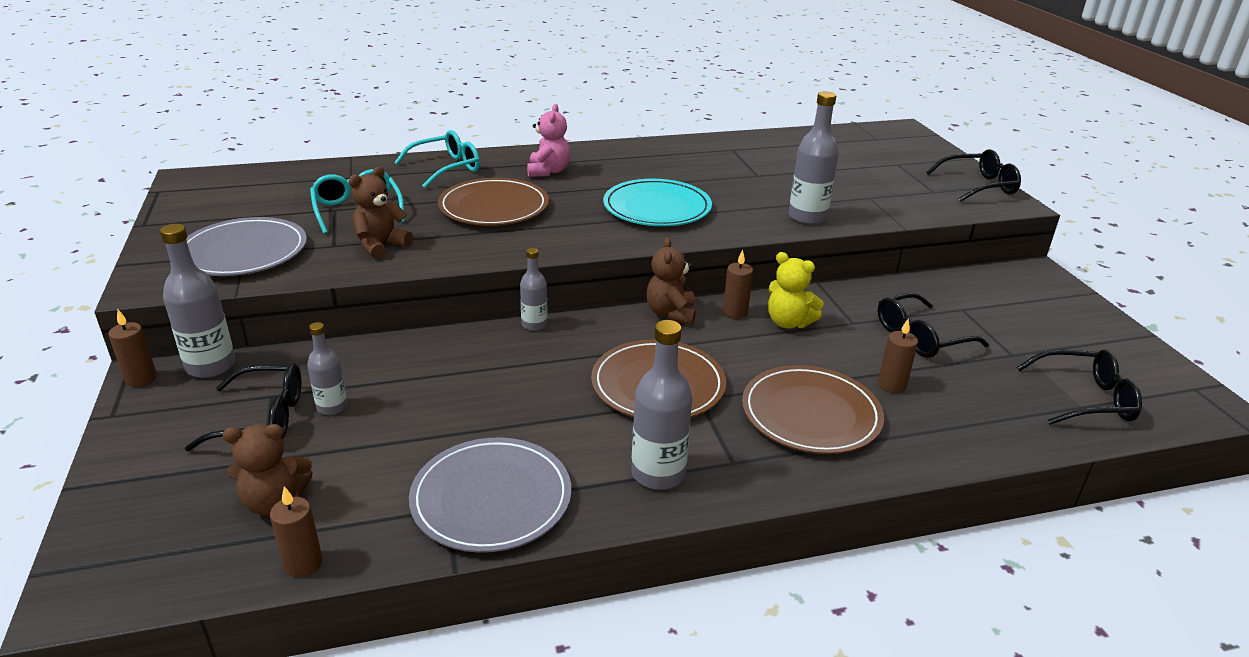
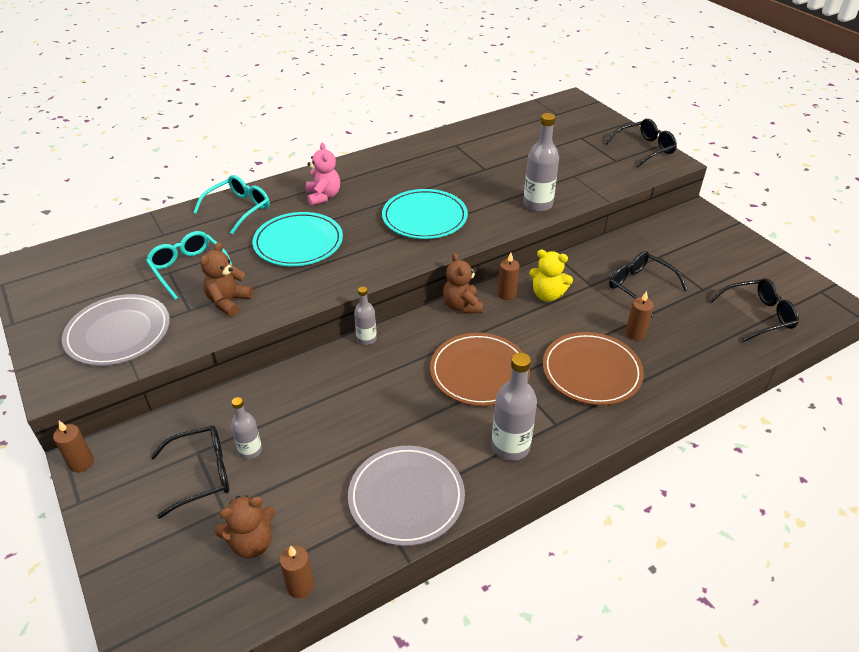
camera: 15 degrees left, 10 degrees up
(211, 366) = (132, 437): grey bottle -> none
(494, 207) = (298, 242): brown plate -> turquoise plate
(921, 337) = (640, 287): black glasses -> black glasses turned 90 degrees clockwise

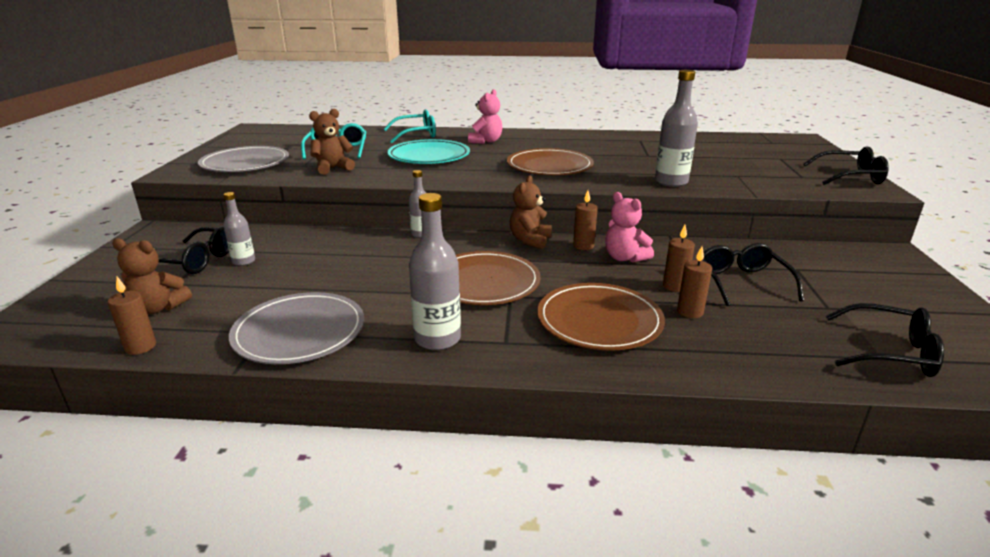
camera: 35 degrees right, 15 degrees down
(81, 463) = (148, 230): brown candle -> brown candle (674, 286)
(424, 217) = (549, 166): turquoise plate -> brown plate
(547, 295) = (624, 258): yellow teddy bear -> pink teddy bear

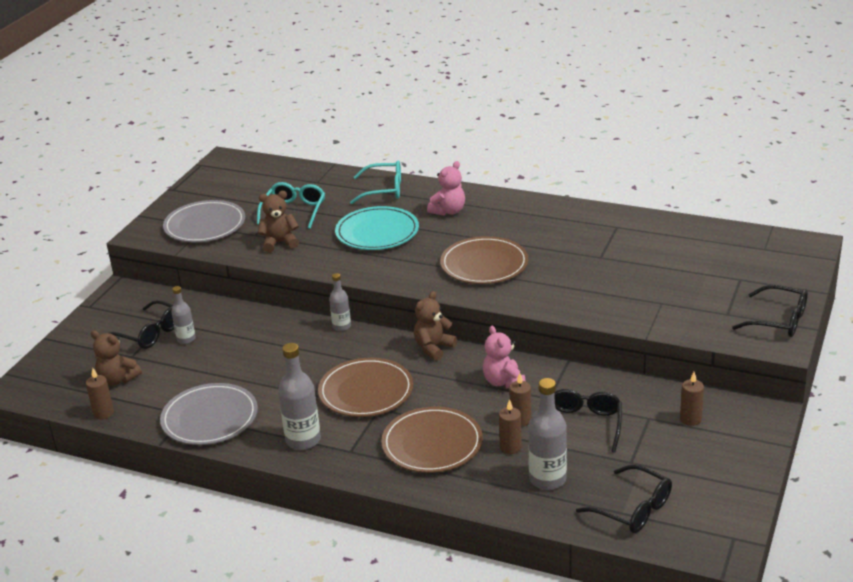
camera: 20 degrees right, 5 degrees up
(583, 246) = (477, 362): brown candle -> brown candle (690, 419)
(671, 182) = (583, 305): grey bottle -> grey bottle (547, 479)

